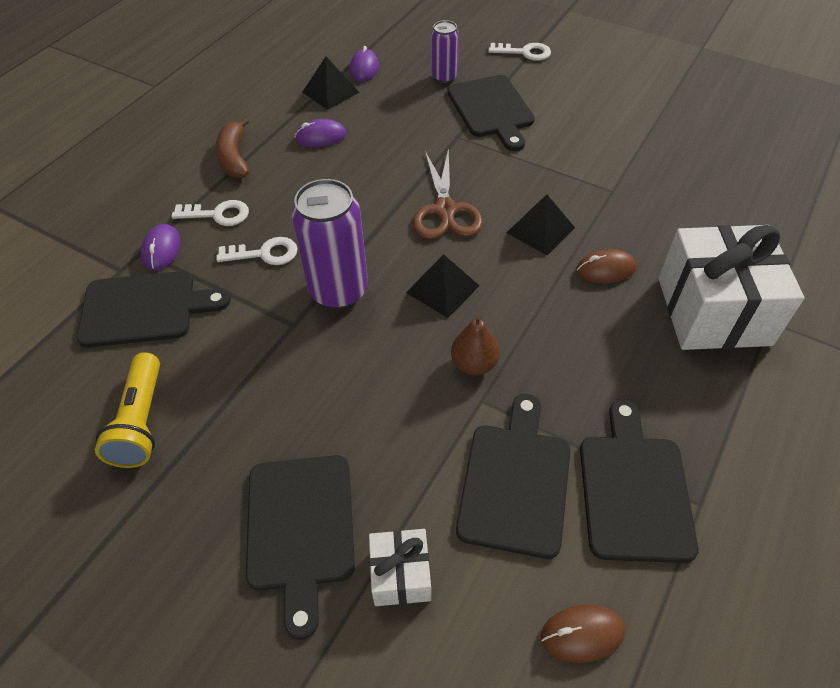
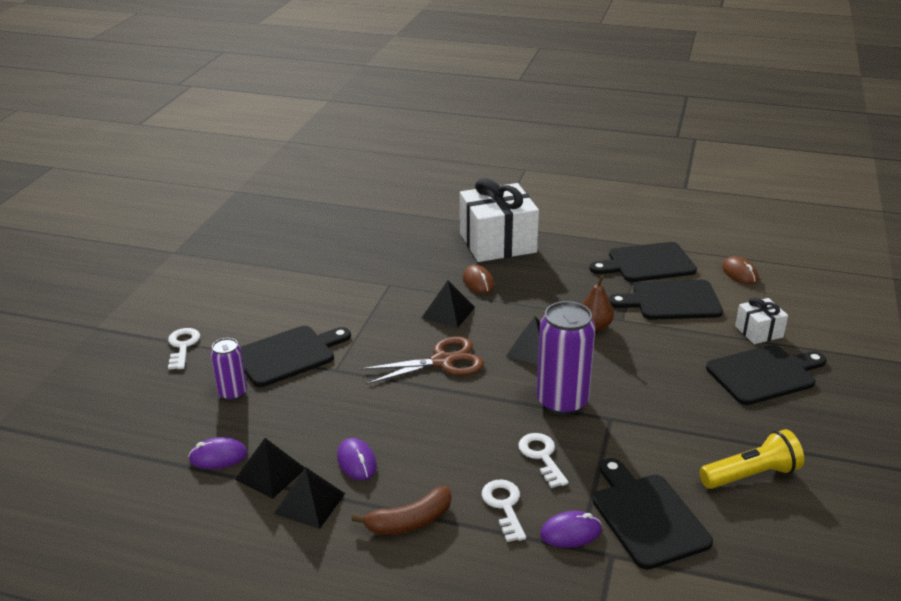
camera: 105 degrees left, 20 degrees down
(286, 109) = (309, 503): none -> black pyramid

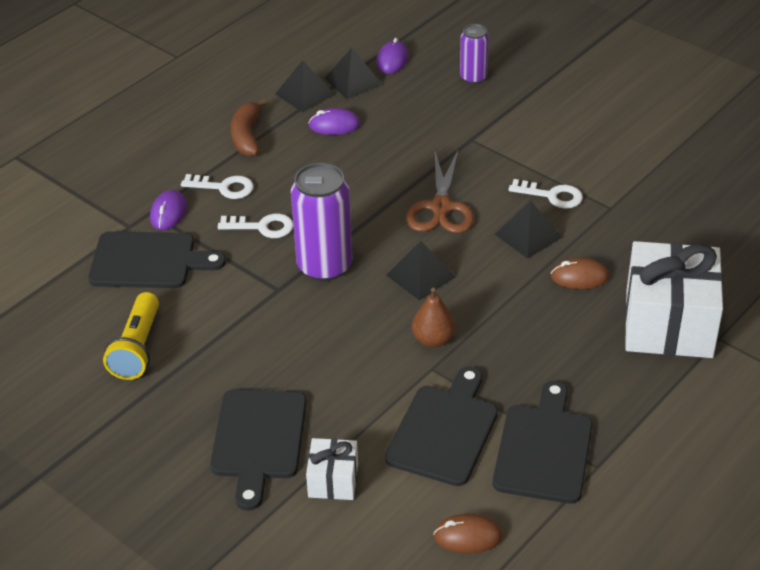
camera: 115 degrees right, 10 degrees up
(183, 346) = (566, 60): white key -> white key (551, 196)
(288, 355) = (513, 116): black cutting board -> none

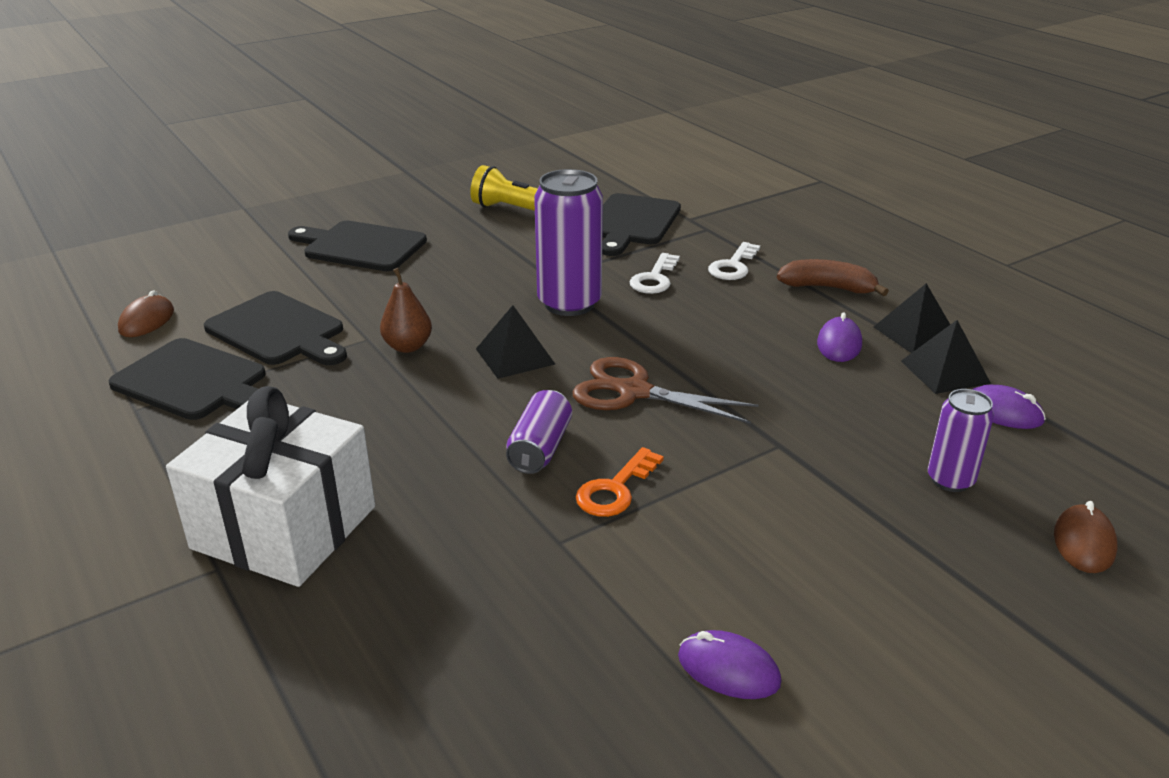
camera: 105 degrees right, 10 degrees down
(168, 213) = (702, 236): purple mouse -> purple mouse (728, 669)
(333, 480) = (281, 271): white gift -> none
(528, 235) = (540, 448): black pyramid -> purple can
(551, 196) = (615, 489): white key -> orange key
(579, 277) = (431, 472): brown mouse -> brown mouse (1083, 543)

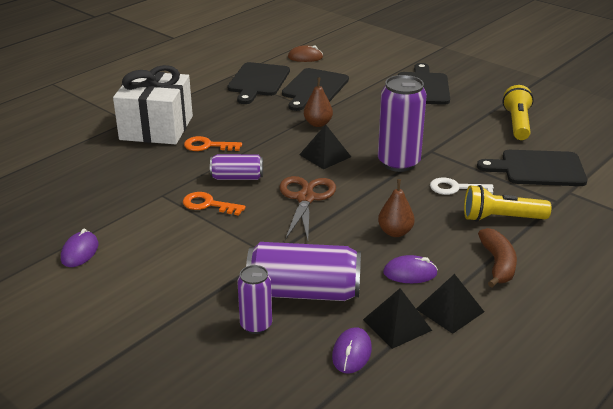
camera: 75 degrees right, 0 degrees up
(407, 468) = (208, 146): none -> orange key
(733, 266) = (501, 218): white key -> yellow flashlight
(745, 337) = (395, 232): none -> brown pear
(875, 428) = (304, 292): none -> purple can
(1083, 543) = (204, 383): brown mouse -> none

